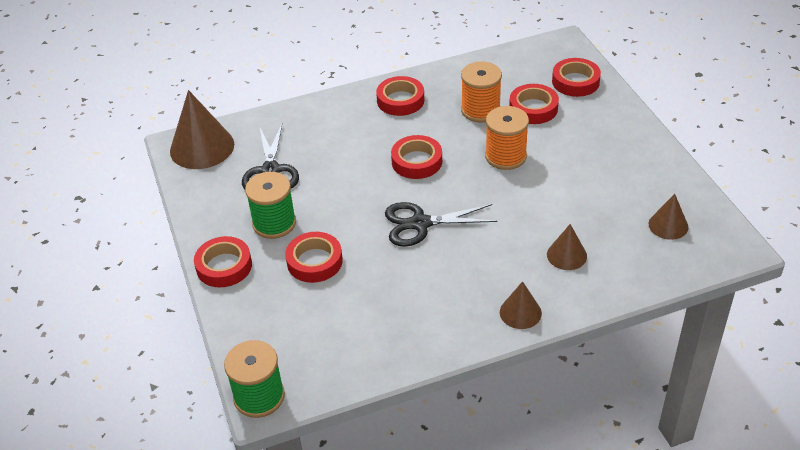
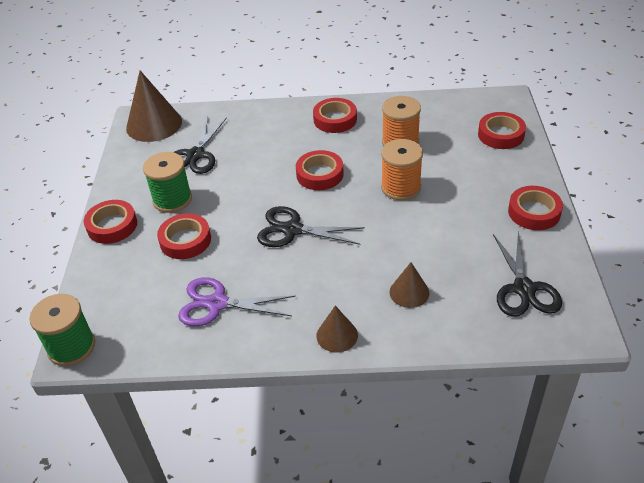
camera: 20 degrees right, 0 degrees up
(386, 314) = (217, 303): none -> purple scissors
(533, 108) = (449, 150): red tape -> red tape (534, 212)
(668, 225) = (524, 289): brown cone -> black scissors

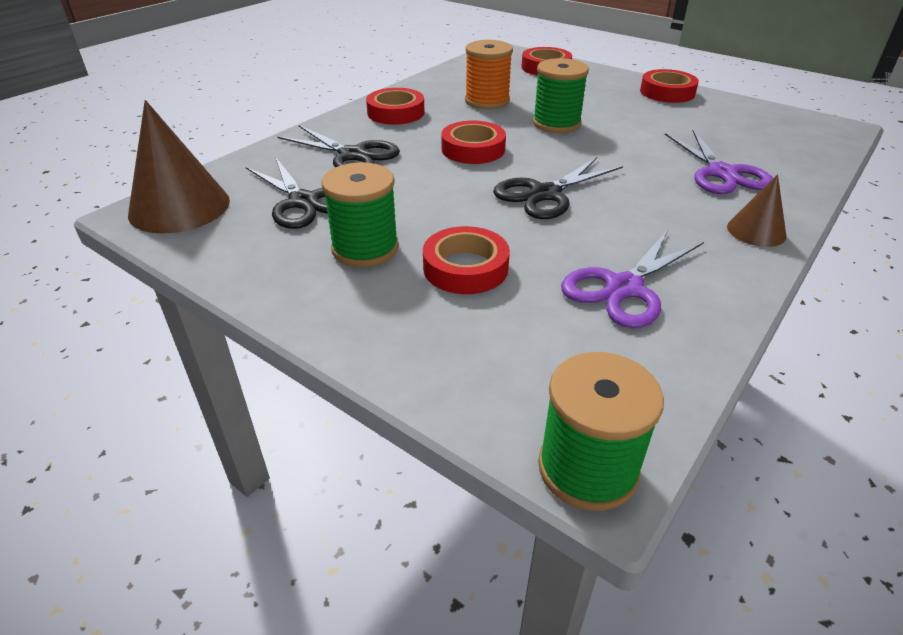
camera: 55 degrees left, 5 degrees down
(112, 226) = (340, 318): red tape -> none
(401, 187) = (556, 123): orange spool -> green spool
(409, 292) = (721, 173): brown cone -> purple scissors
(524, 289) = (765, 129): black scissors -> black scissors (352, 155)

